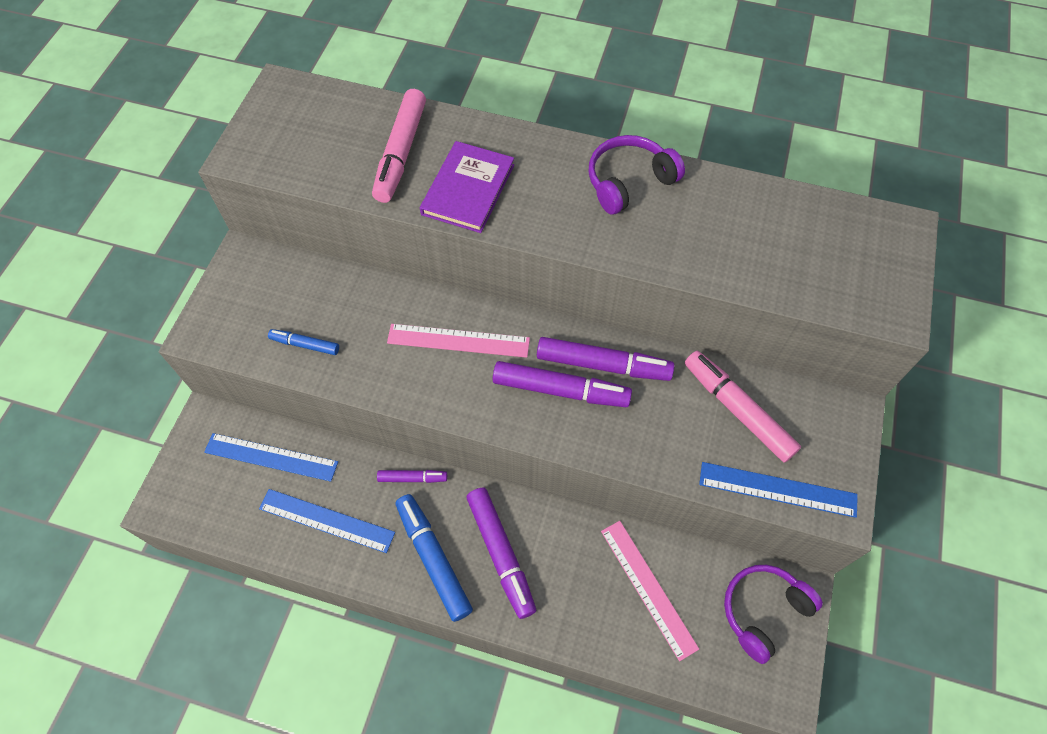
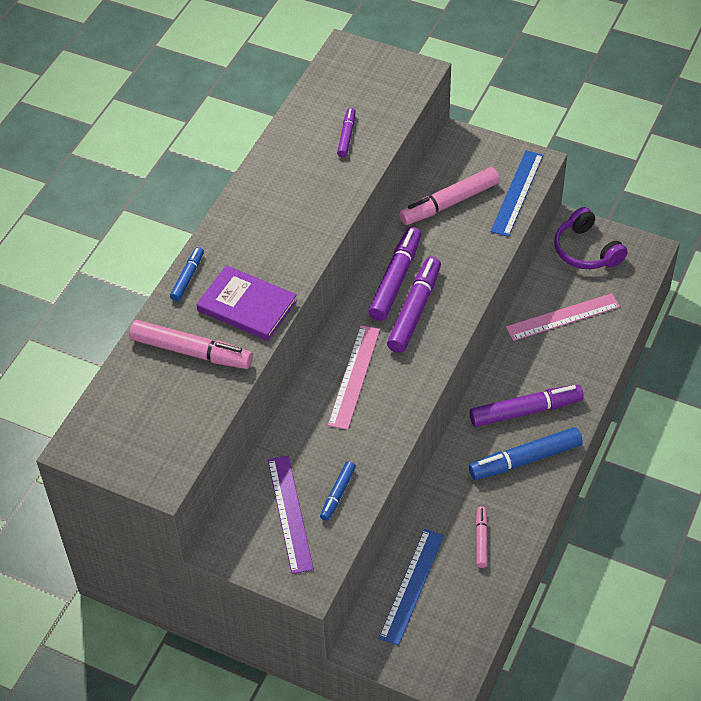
camera: 80 degrees left, 10 degrees down
(281, 306) = (290, 513): none -> purple ruler
(326, 520) = (481, 540): blue ruler -> pink marker
(412, 478) = (448, 470): purple marker -> purple marker (346, 136)
(501, 134) = (187, 277): none -> blue marker
(629, 181) = (264, 198): purple headphones -> none

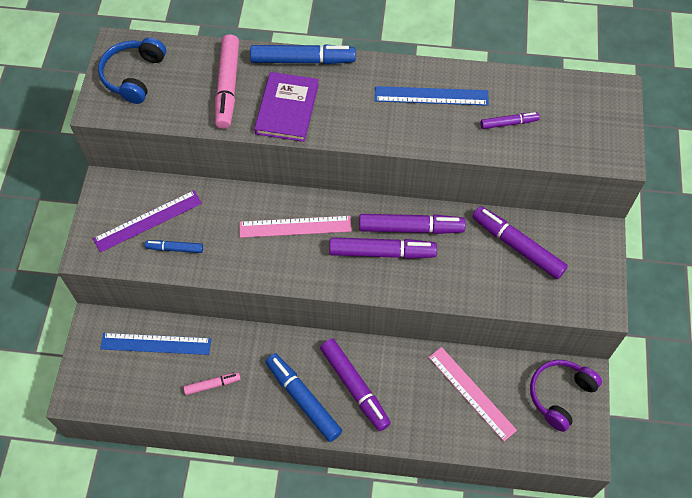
camera: 70 degrees right, 10 degrees up
(131, 438) = (134, 76): none -> blue headphones
(187, 277) = (303, 60): blue marker -> blue marker, size x1.85
(449, 203) = (517, 246): pink marker -> purple marker
(517, 193) = (555, 299): blue ruler -> blue ruler (431, 96)

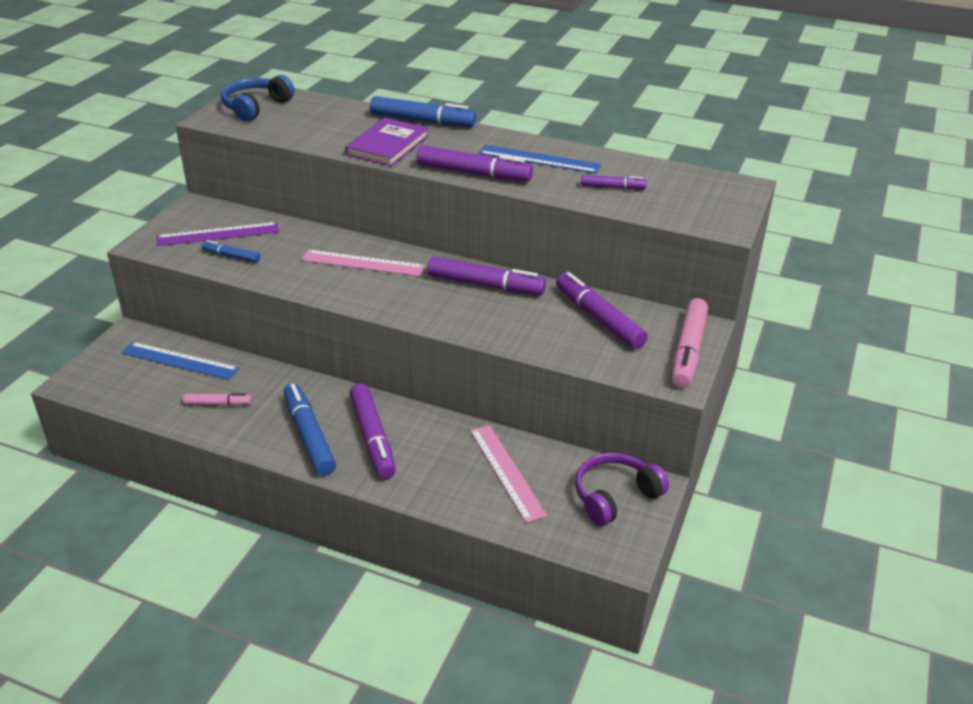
camera: 15 degrees right, 25 degrees down
(228, 86) = (339, 125): pink marker -> pink marker (688, 351)
(382, 252) = (444, 296): purple marker -> purple marker (473, 173)

